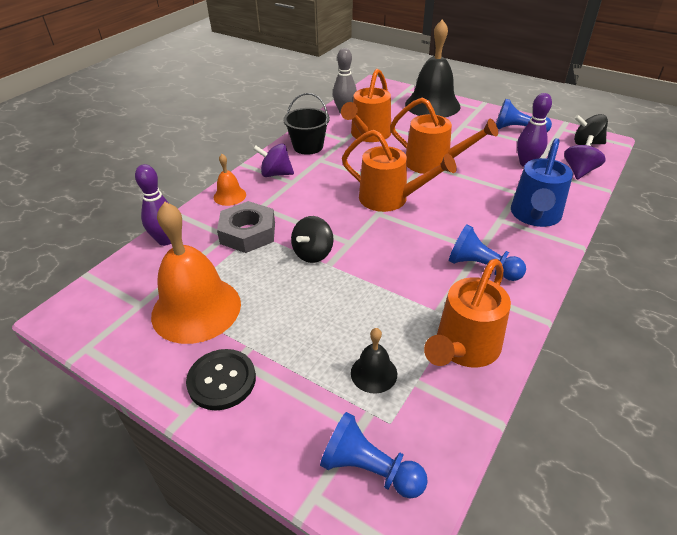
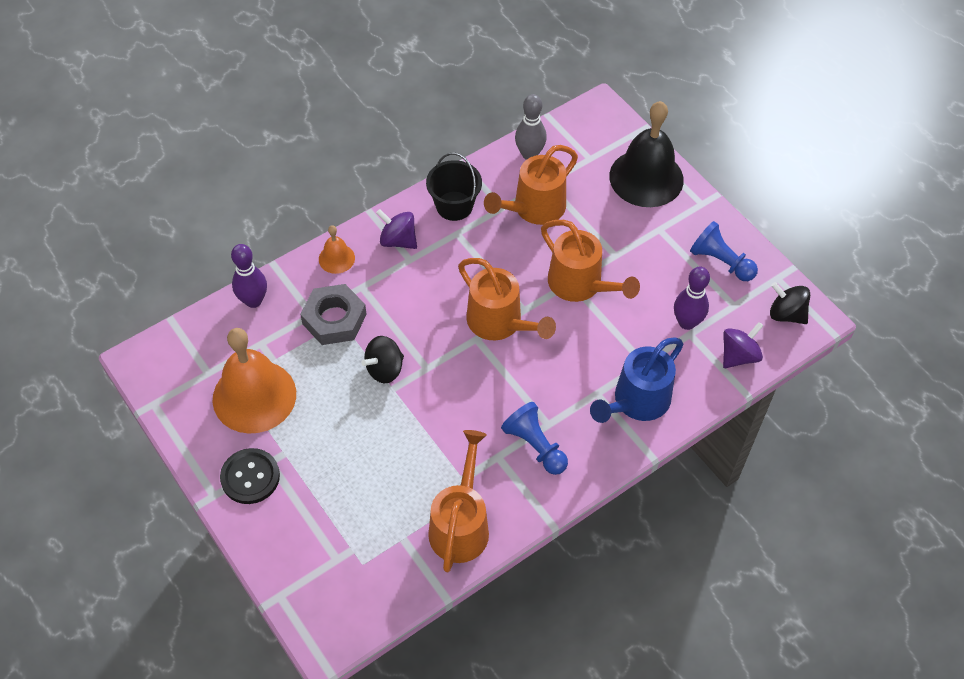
camera: 20 degrees right, 15 degrees up
(369, 469) = (328, 593): blue pawn -> none
(374, 373) = (373, 517): black bell -> none
(463, 349) = (460, 524): orange watering can -> orange watering can turned 135 degrees clockwise

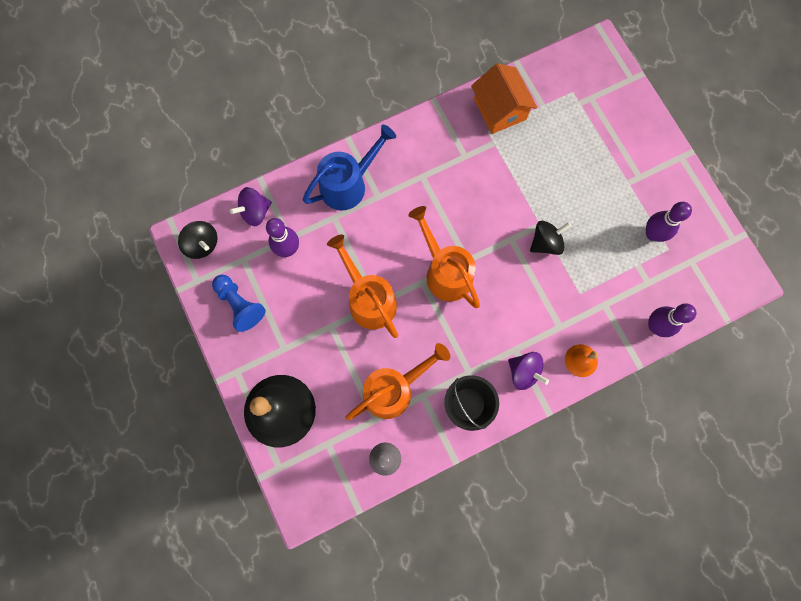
camera: 170 degrees left, 20 degrees up
(250, 477) = (654, 167): black button -> none
(254, 396) = (652, 234): orange bell -> purple bowling pin
(334, 319) = (585, 297): grey nut -> none
(460, 524) = (500, 109): orange watering can -> orange house
(535, 446) = (435, 160): blue pawn -> none

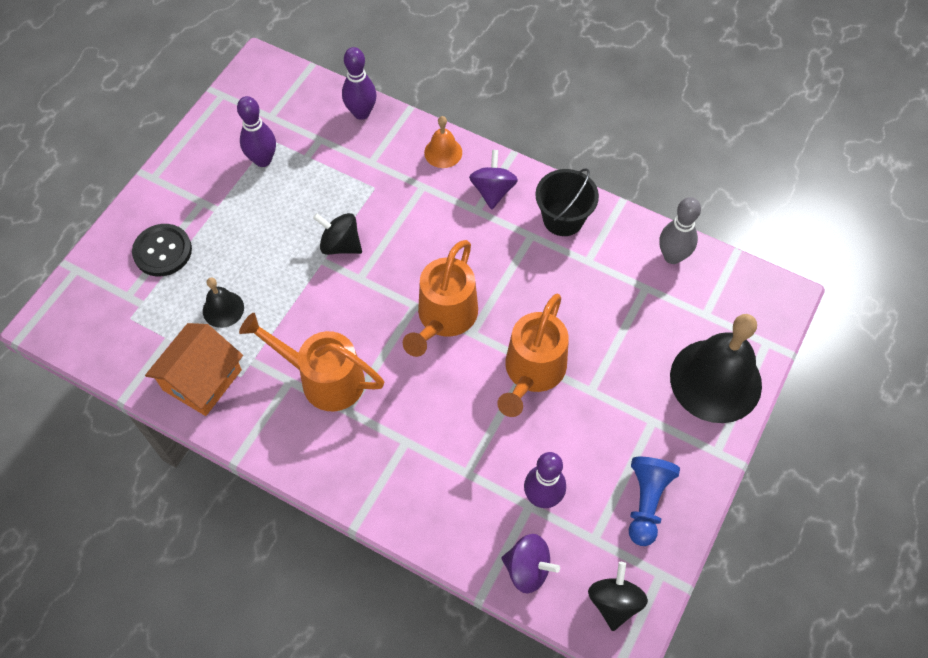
camera: 125 degrees left, 15 degrees down
(349, 184) = (413, 484): blue watering can -> none
(394, 389) = (603, 289): orange watering can -> orange watering can (323, 378)
(543, 146) = (223, 309): none -> black bell
(613, 133) = (162, 251): none -> black button

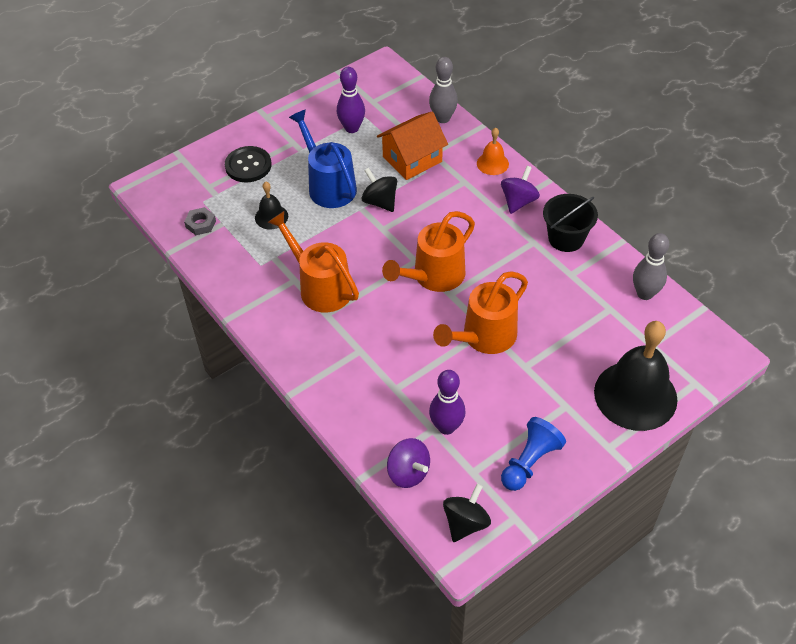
camera: 25 degrees right, 10 degrees down
(142, 349) = (201, 224): none -> grey nut
(202, 380) = (232, 258): orange house -> orange house (412, 159)
(270, 244) = (328, 185): none -> blue watering can
(361, 113) = (443, 118): purple bowling pin -> grey bowling pin

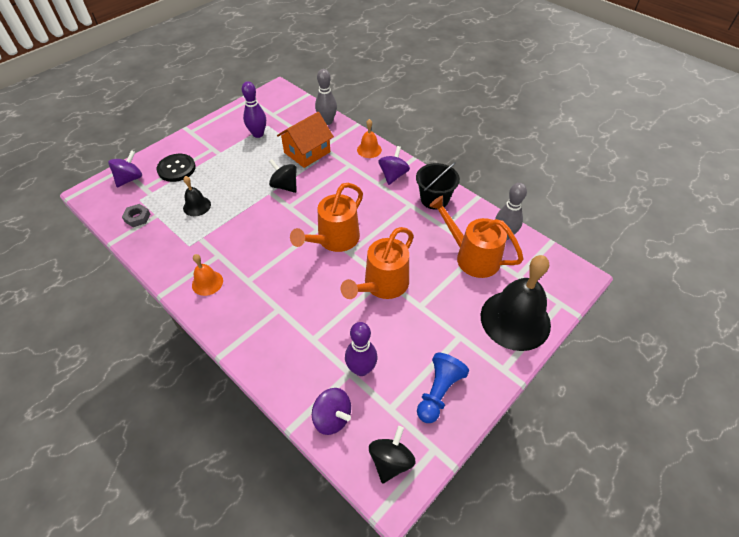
camera: 10 degrees left, 0 degrees up
(192, 173) = (130, 179): none -> purple spinning top
(280, 311) = (207, 283): none -> orange bell
(320, 287) = (240, 258): orange watering can -> orange watering can (471, 256)
(328, 185) = (242, 177): blue watering can -> none

